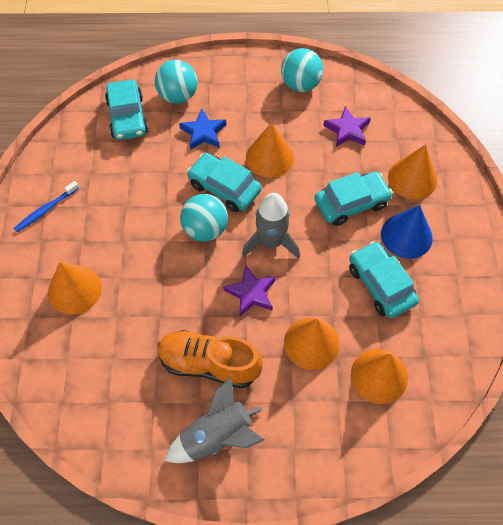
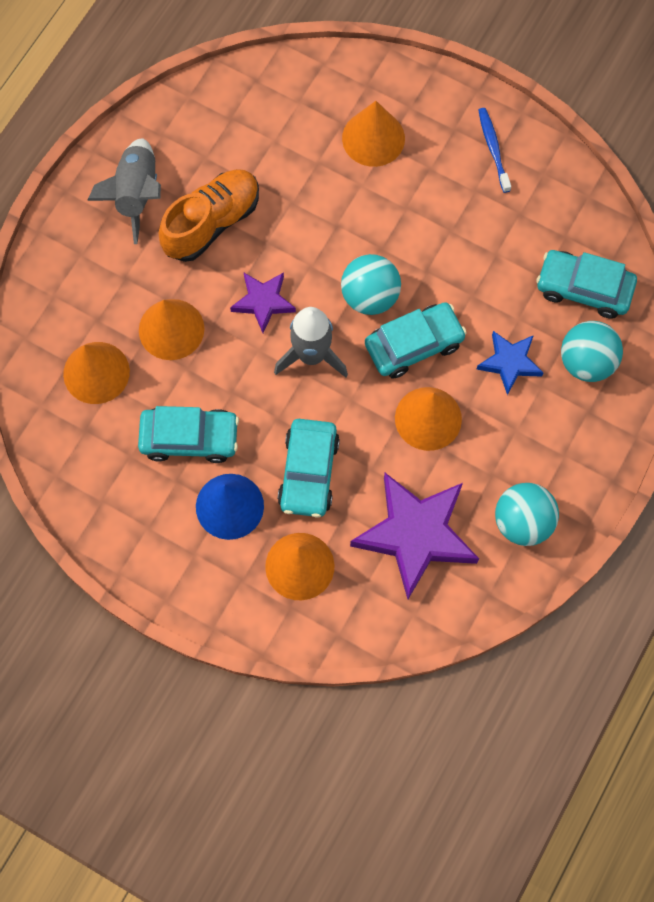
camera: 120 degrees right, 10 degrees up
(347, 130) = (416, 534): purple star -> purple star, size x1.87

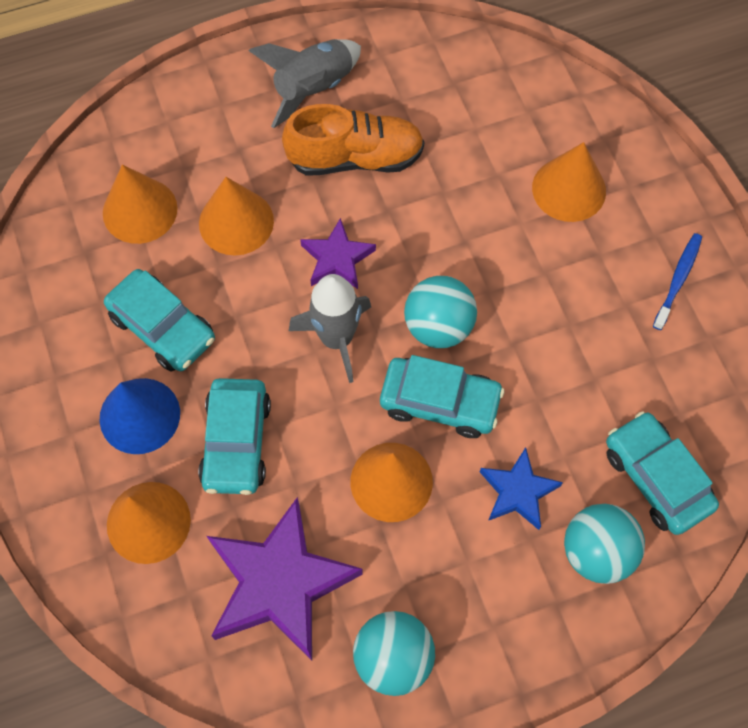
camera: 40 degrees right, 5 degrees down
(308, 472) = (236, 442): turquoise car -> turquoise car turned 45 degrees counterclockwise

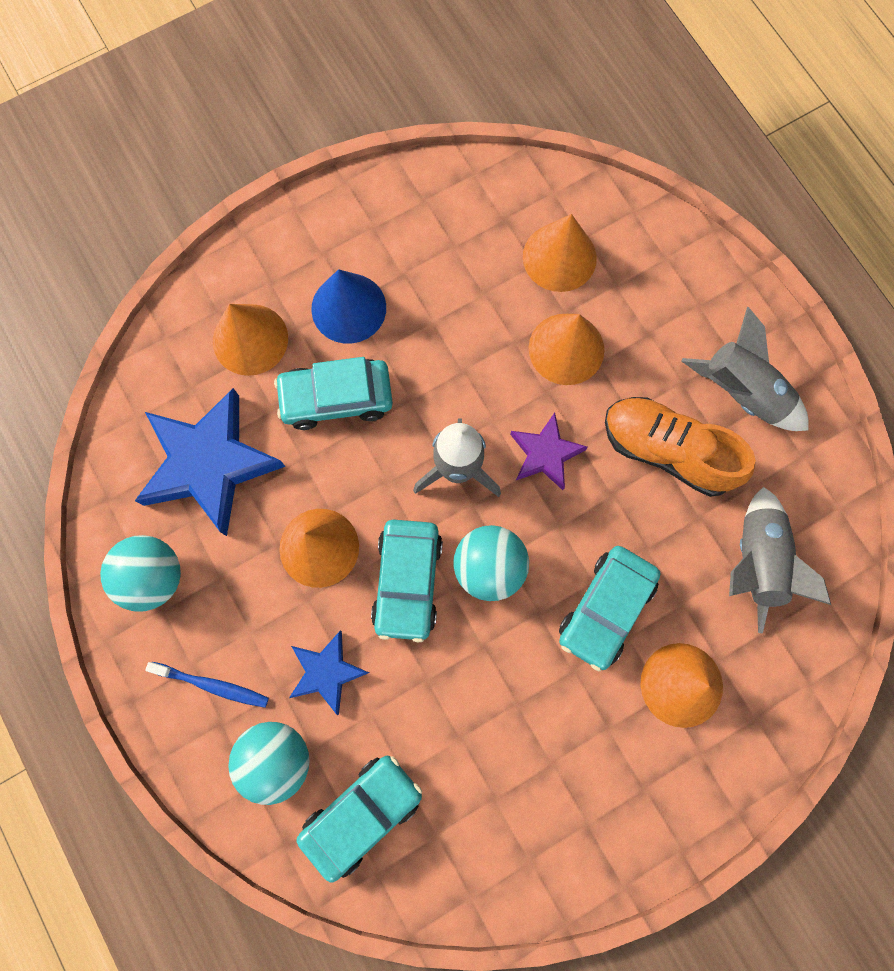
camera: 80 degrees right, 10 degrees up
(162, 328) = (439, 307): turquoise car -> turquoise car (606, 609)
(280, 583) = (209, 464): purple star -> blue star
(355, 158) = (667, 451): orange shoe -> orange shoe turned 135 degrees clockwise
(469, 111) = (755, 561): none -> grey rocket
(677, 280) = (593, 819): blue toothbrush -> blue toothbrush (212, 685)

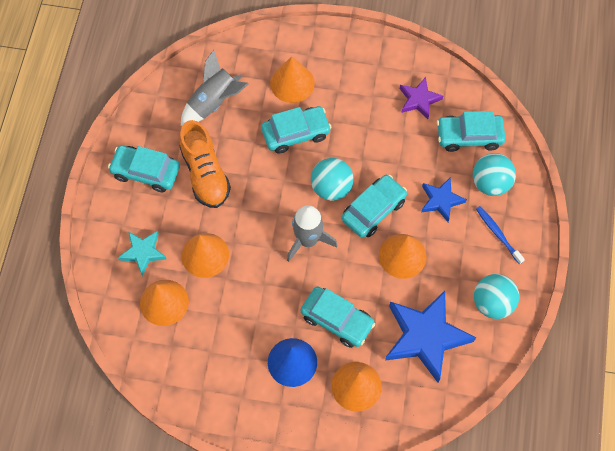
camera: 140 degrees left, 10 degrees down
(545, 454) = (261, 215): purple star -> purple star (419, 100)
(641, 293) = (143, 252): none -> turquoise star
(742, 392) = (146, 172): grey rocket -> turquoise car

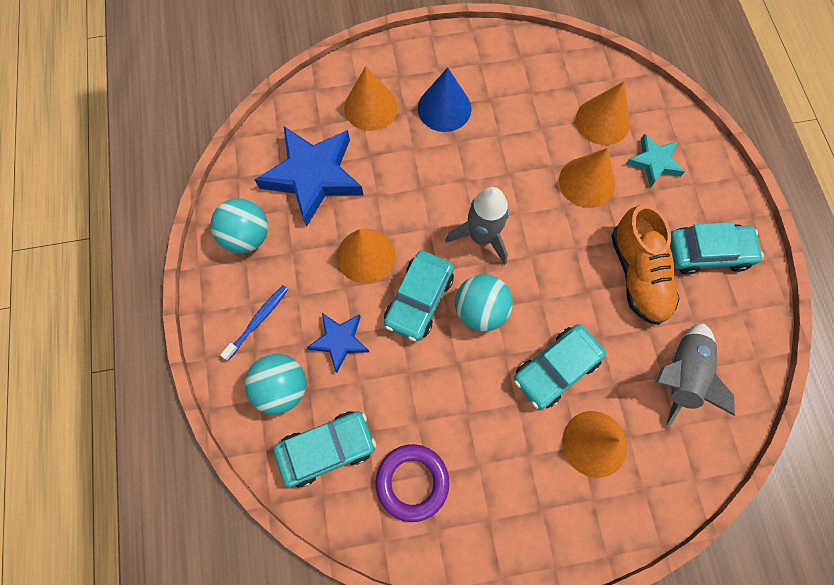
camera: 160 degrees right, 5 degrees up
(205, 174) = (638, 274): orange shoe -> orange shoe turned 150 degrees counterclockwise
(337, 320) = (414, 162): turquoise car -> none
(419, 100) = (412, 482): purple star -> purple ring
(498, 234) = (258, 321): blue toothbrush -> blue toothbrush turned 90 degrees counterclockwise

